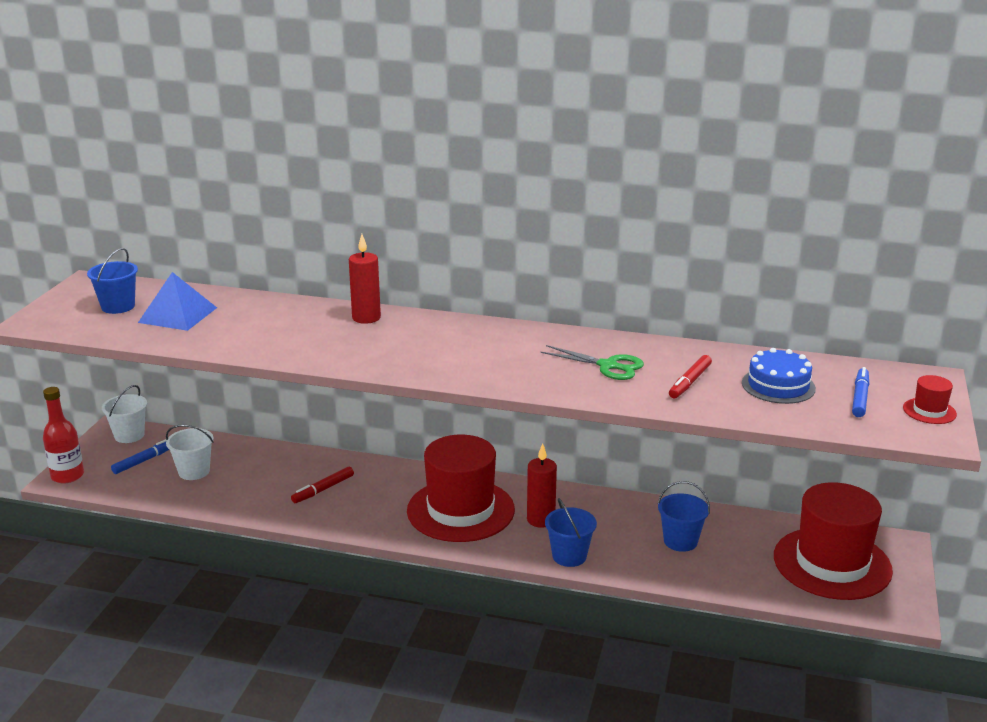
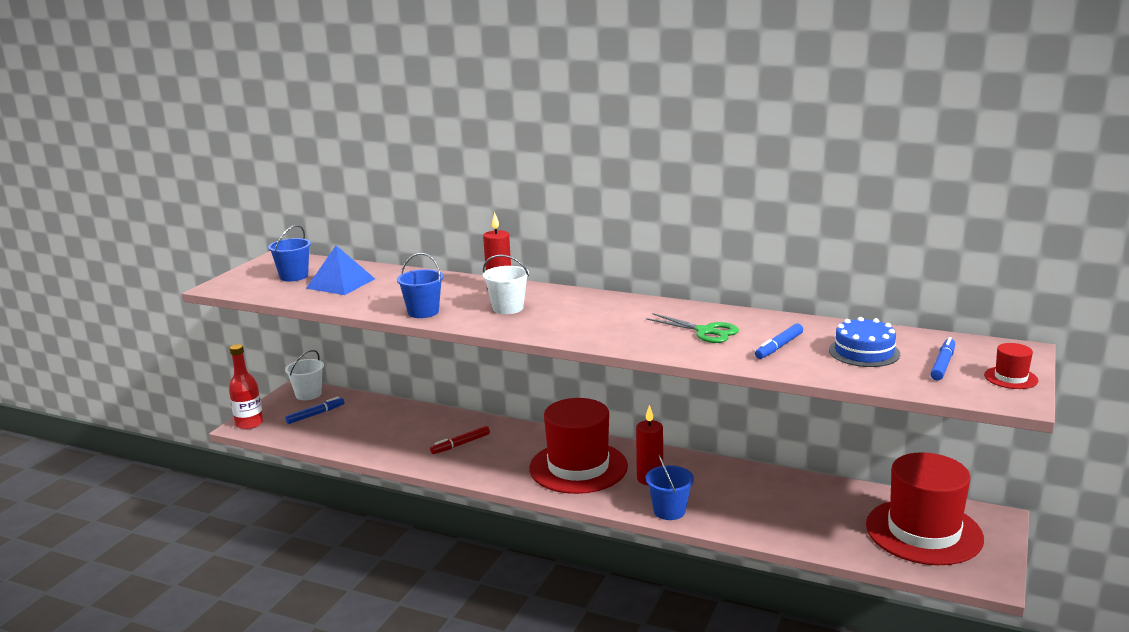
camera: 10 degrees right, 5 degrees down
(194, 471) = (354, 425): white bucket -> white bucket (508, 308)
(680, 541) = (777, 504): blue bucket -> blue bucket (423, 312)
(690, 382) = (779, 347): red marker -> blue marker

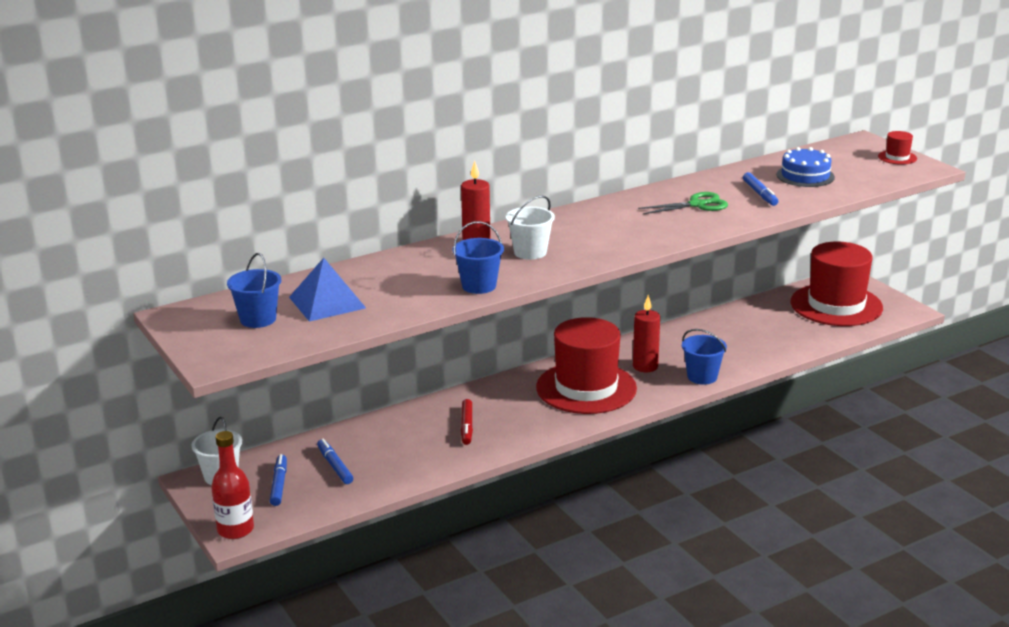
camera: 55 degrees left, 5 degrees up
(942, 364) = (854, 165): blue marker -> blue marker (335, 466)

